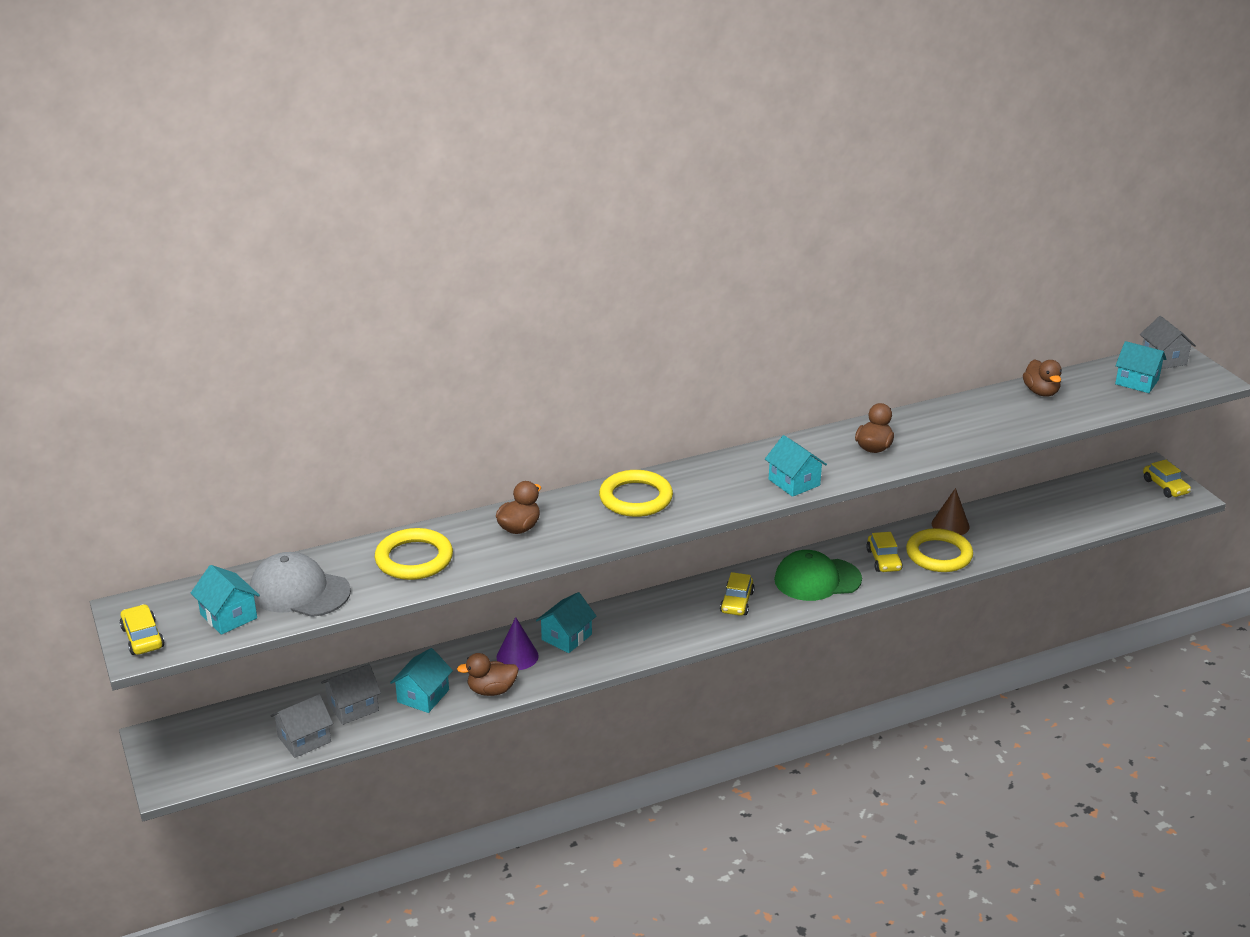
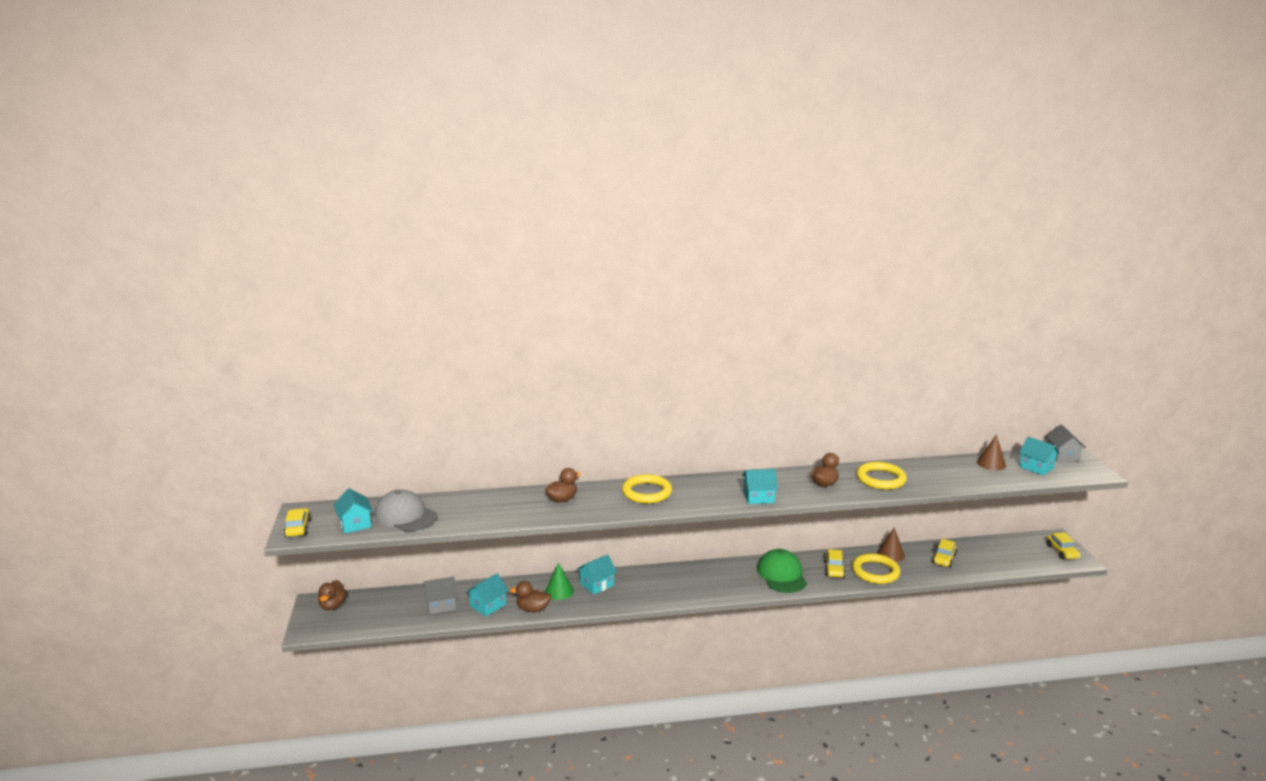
camera: 15 degrees right, 10 degrees down
(304, 739) = (402, 619): grey house -> none
(414, 559) = (486, 508): yellow ring -> yellow ring (880, 479)
(517, 656) = (559, 591): purple cone -> green cone
(737, 602) = (720, 580): yellow car -> yellow car (944, 559)
(794, 482) = (758, 497): turquoise house -> turquoise house turned 75 degrees counterclockwise
(817, 579) = (781, 575): green cap -> green cap turned 75 degrees clockwise
(1041, 392) = (961, 465): brown duck -> brown duck (333, 605)
(1078, 384) = (991, 464): none -> brown cone

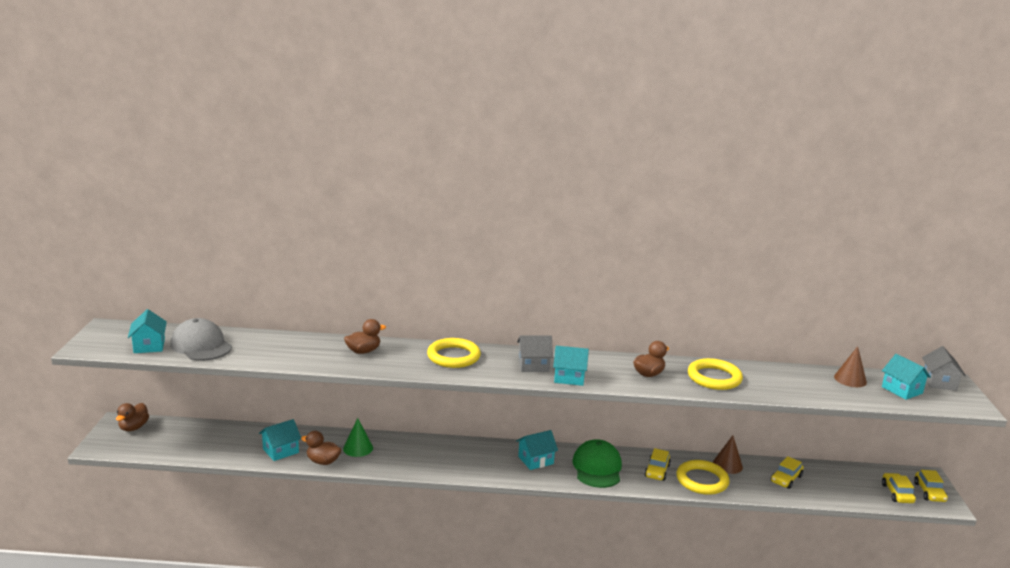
camera: 10 degrees right, 0 degrees up
(298, 528) = (94, 342): yellow car -> yellow car (897, 493)
(441, 605) = (236, 443): grey house -> grey house (533, 365)
(596, 584) = (398, 447): turquoise house -> turquoise house (535, 460)

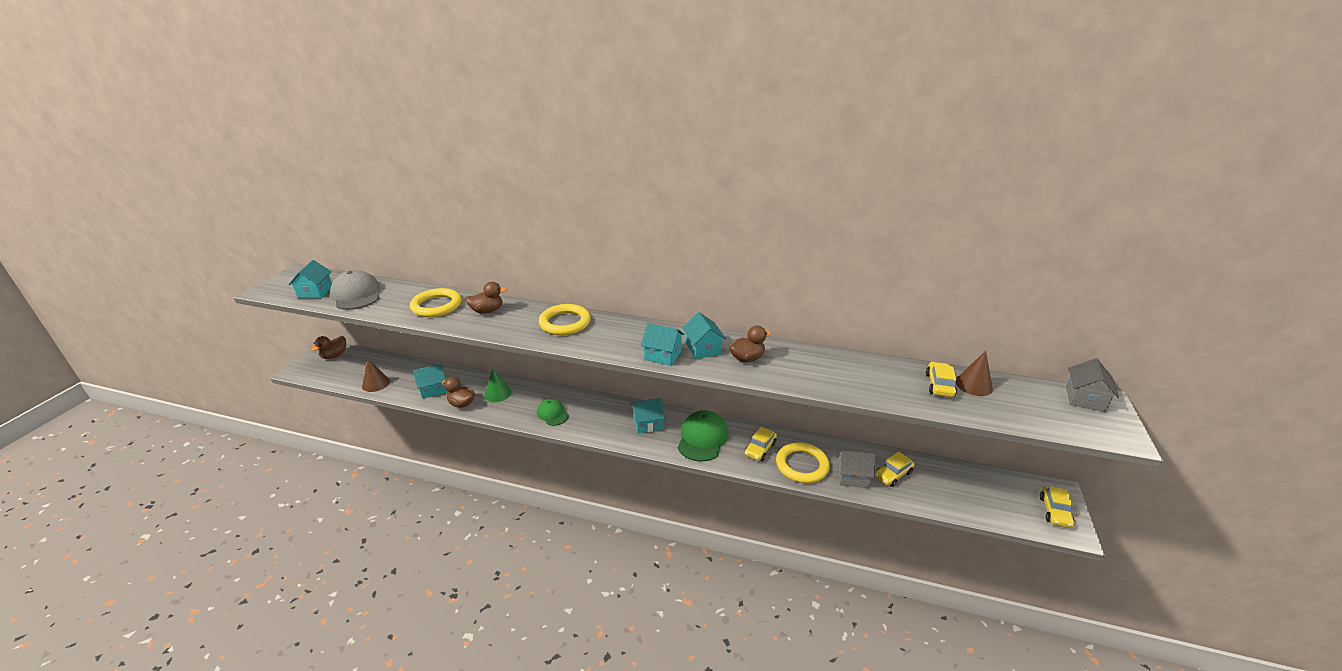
camera: 15 degrees right, 10 degrees up
(430, 461) = (552, 414): none -> green cap
(533, 365) = (635, 338): grey house -> grey house (852, 476)
(714, 378) = (816, 369): yellow ring -> yellow ring (436, 306)
(727, 465) = (835, 450): brown cone -> brown cone (376, 383)
(897, 493) = (1015, 508): yellow car -> yellow car (939, 385)
(902, 390) = (1033, 405): turquoise house -> turquoise house (703, 349)

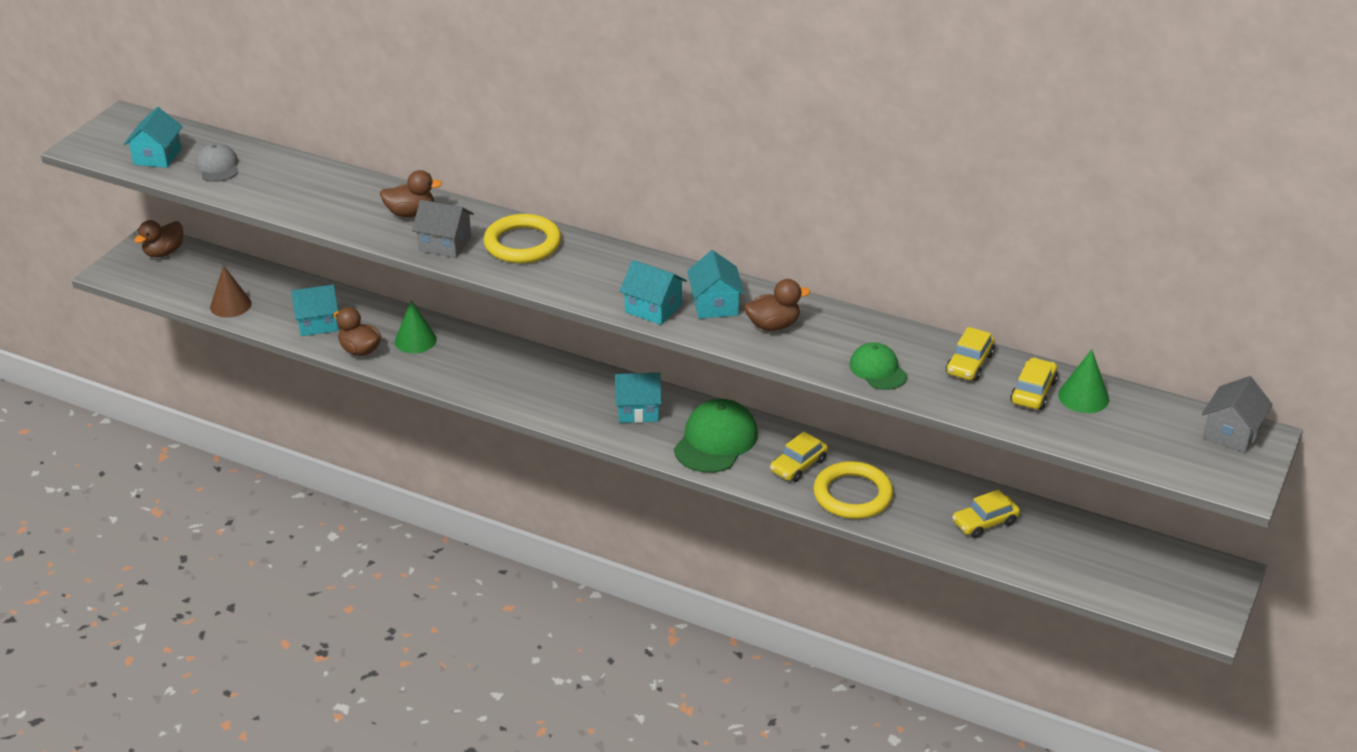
camera: 10 degrees right, 5 degrees up
(356, 295) = (218, 167): grey cap -> grey cap, size x0.60
(436, 306) = (336, 197): yellow ring -> none
(552, 414) = (495, 380): green cap -> green cap (878, 370)
(852, 476) = (922, 518): grey house -> grey house (445, 244)
(973, 385) = (1083, 397): brown cone -> green cone
(1054, 511) = (1200, 597): yellow car -> yellow car (969, 364)

